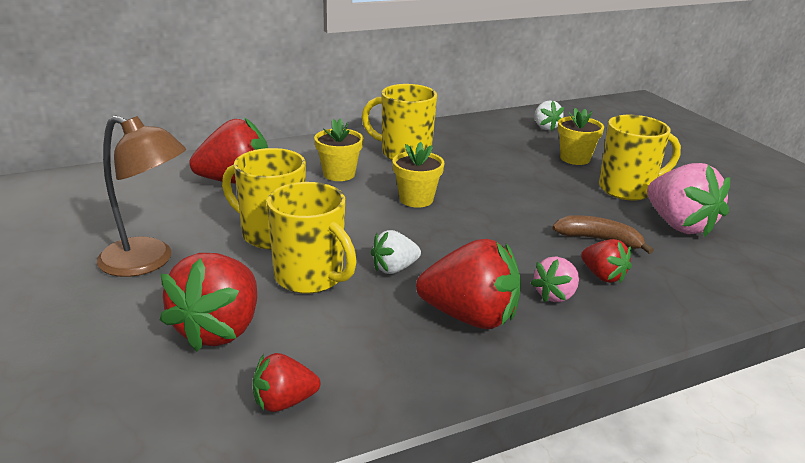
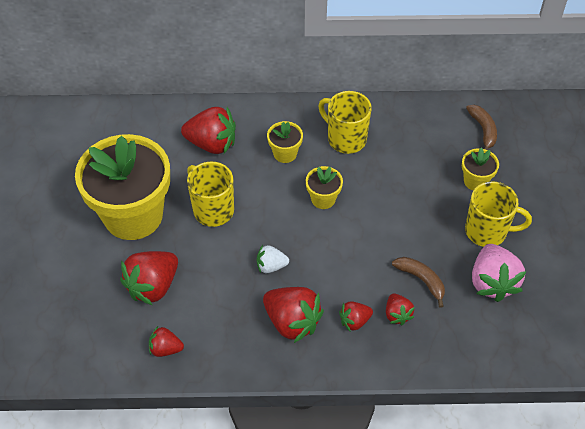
camera: 25 degrees right, 25 degrees up
(148, 262) = (133, 215): brown lamp -> yellow flower pot
(310, 277) = (218, 258): yellow mug -> none
(545, 127) = (483, 130): white strawberry -> brown banana
(555, 295) = (354, 321): pink strawberry -> red strawberry

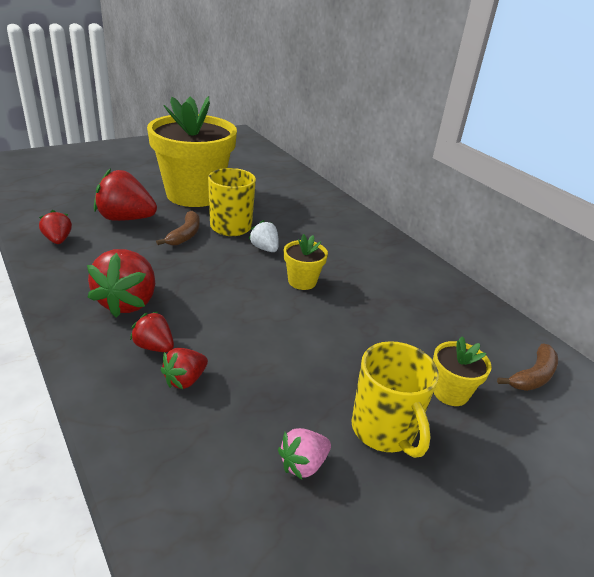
camera: 55 degrees right, 20 degrees down
(212, 144) = (302, 209): red strawberry -> none
(271, 266) = (191, 271): white strawberry -> white strawberry (264, 248)
(285, 153) = (332, 246): yellow flower pot -> none
(346, 139) = (391, 276): yellow mug -> none
(421, 280) = (253, 387): brown banana -> brown banana (185, 235)
(492, 282) = (303, 464): pink strawberry -> pink strawberry, size x0.54

